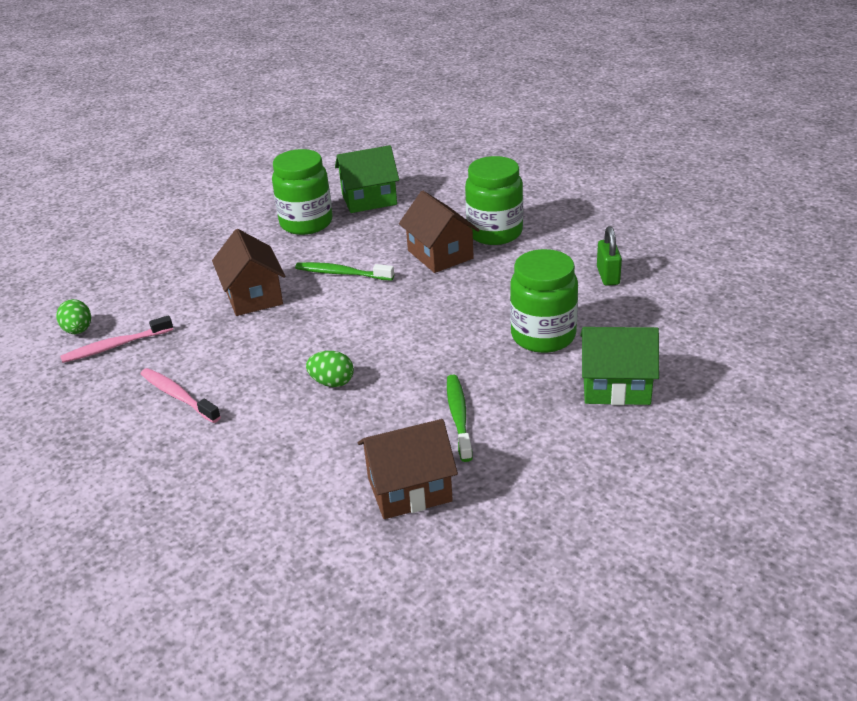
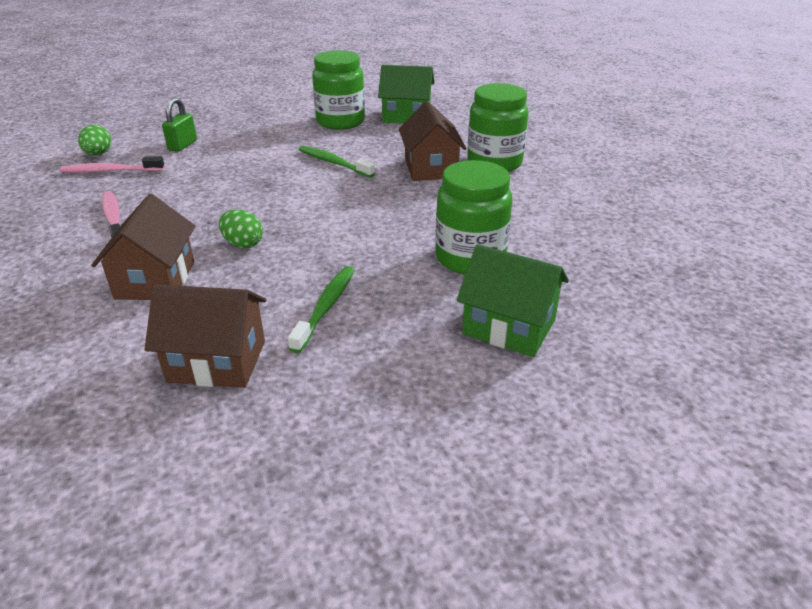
camera: 20 degrees right, 0 degrees up
(253, 296) = (248, 162): brown house -> brown house (155, 280)
(608, 276) = (577, 223): green padlock -> green padlock (182, 145)

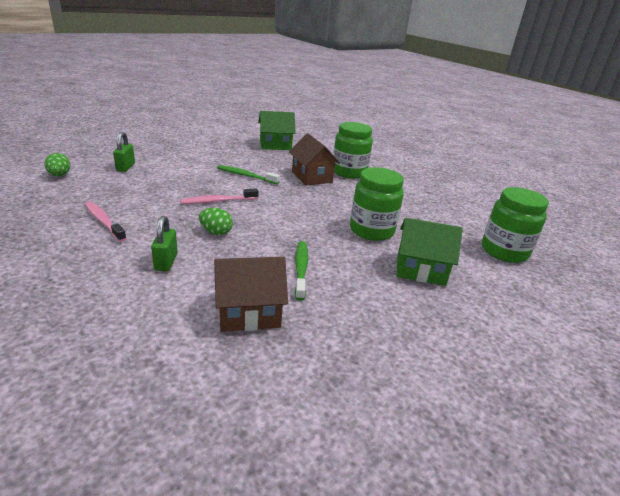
camera: 20 degrees left, 5 degrees down
(111, 171) = (78, 187): pink toothbrush -> pink toothbrush (218, 201)
(155, 280) = (166, 262): brown house -> green padlock
(340, 122) = (233, 149): green jar -> green jar (504, 251)

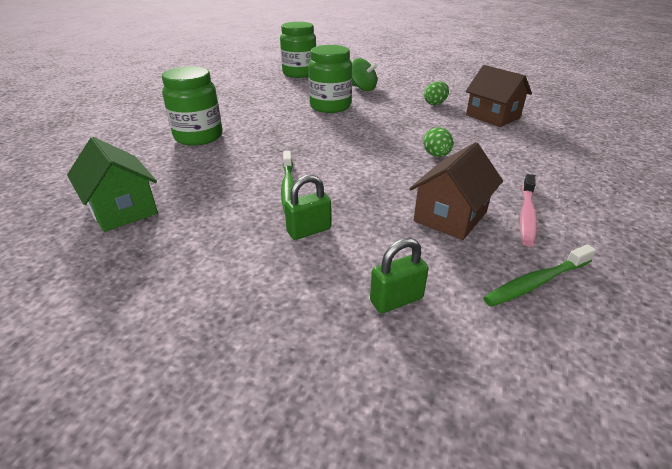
camera: 115 degrees left, 5 degrees up
(59, 175) = (528, 350): green egg -> green egg (435, 104)
(166, 262) = (508, 156): green padlock -> green padlock (309, 230)
(218, 201) = (381, 177): pink toothbrush -> none
(301, 269) = (425, 115): green toothbrush -> green toothbrush (536, 282)
(312, 177) = (240, 151): brown house -> brown house (450, 216)
(420, 270) = (362, 88): green house -> green spinning top

